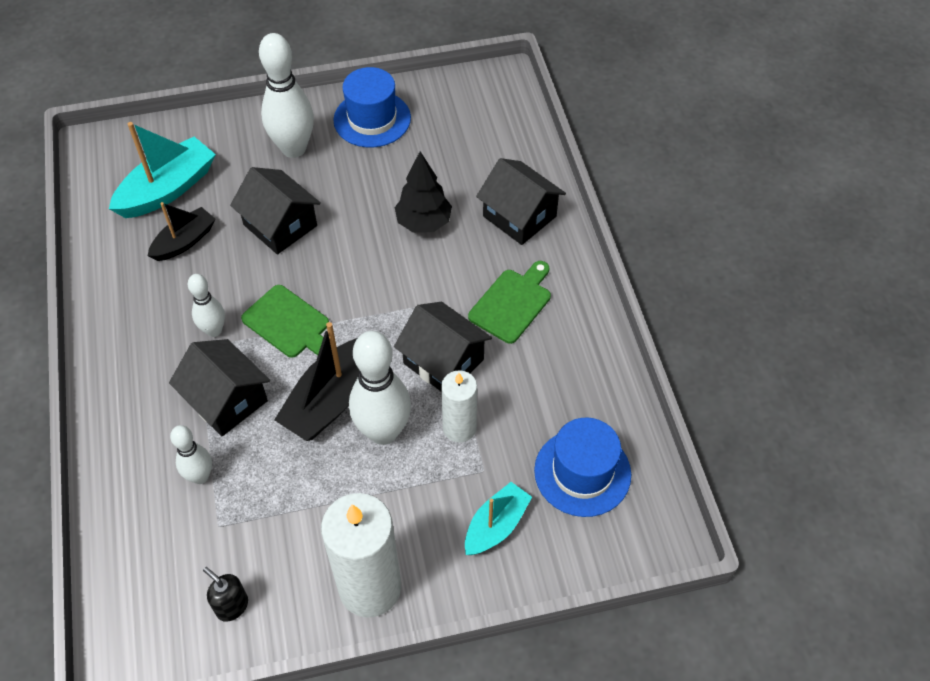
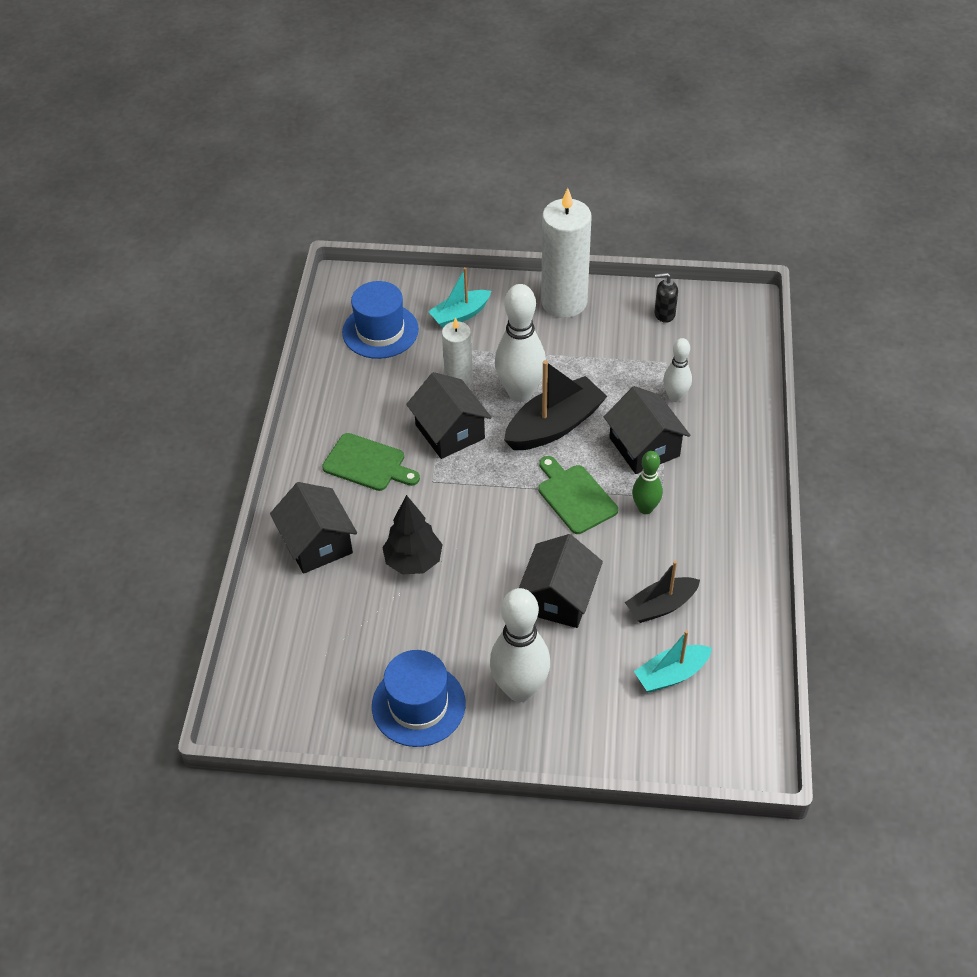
camera: 160 degrees left, 5 degrees down
(168, 189) = (671, 674): turquoise boat -> turquoise boat, size x0.63
(214, 330) = (645, 508): white bowling pin -> green bowling pin
(232, 606) = (664, 314): black soap dispenser -> black soap dispenser turned 120 degrees clockwise
(280, 225) = (559, 598): black house -> black house turned 45 degrees clockwise
(512, 303) = (367, 464): green cutting board -> green cutting board turned 120 degrees counterclockwise

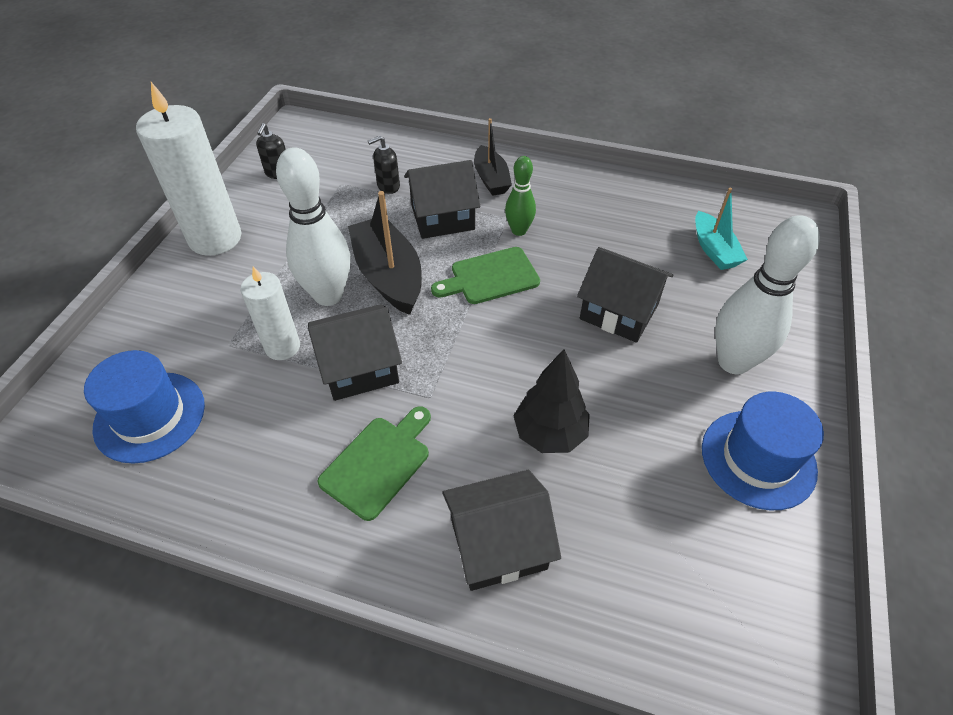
camera: 80 degrees left, 0 degrees up
(460, 315) = (176, 329): turquoise boat -> none
(661, 606) = (636, 242): black boat -> black boat (491, 179)
(675, 397) = (388, 186): white bowling pin -> black soap dispenser

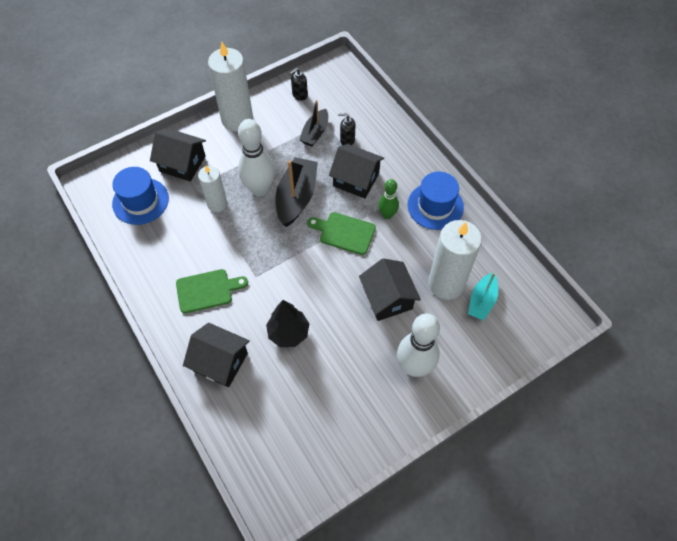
camera: 40 degrees right, 10 degrees up
(359, 368) = (239, 239): black house -> black house (182, 163)
(491, 179) = (406, 171): black boat -> black boat (315, 133)
(660, 257) = (446, 284): none -> white candle
(758, 459) = (368, 418): blue hat -> blue hat (435, 206)

